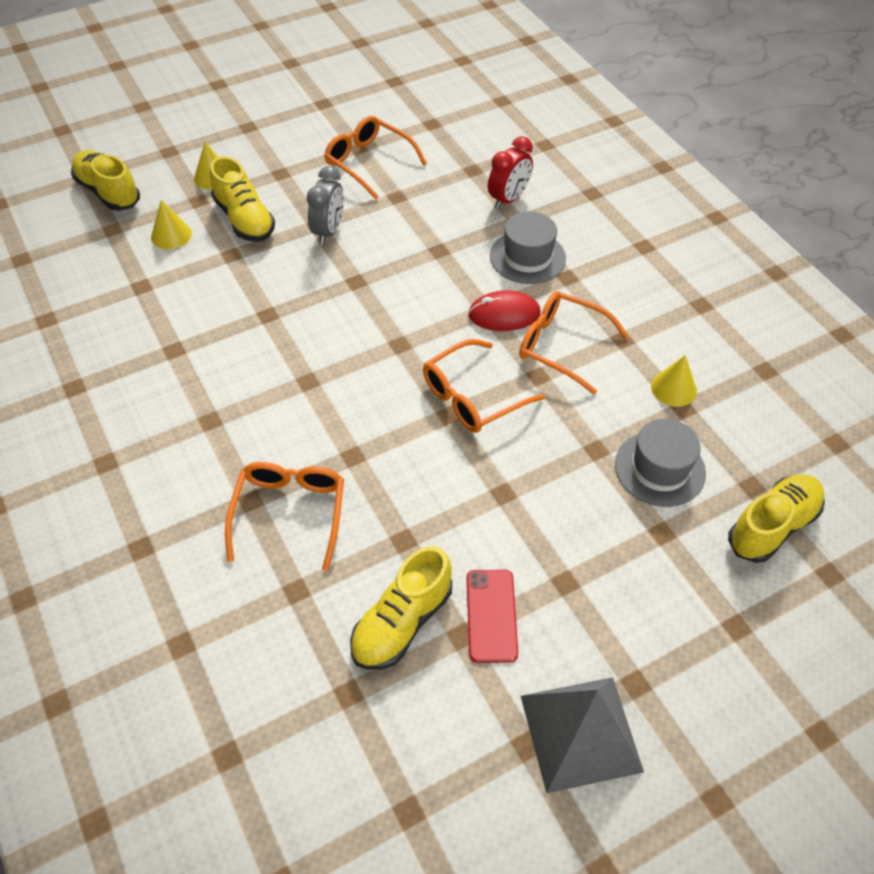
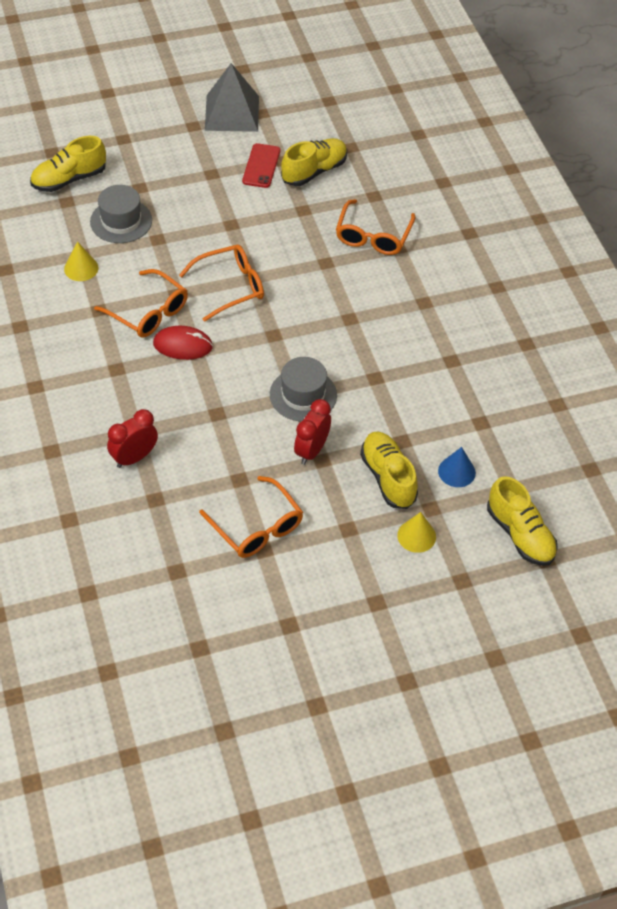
camera: 170 degrees left, 0 degrees up
(171, 235) = (456, 471): yellow cone -> blue cone
(328, 231) = (311, 450): grey clock -> red clock
(527, 257) = (142, 393): grey hat -> grey hat (303, 395)

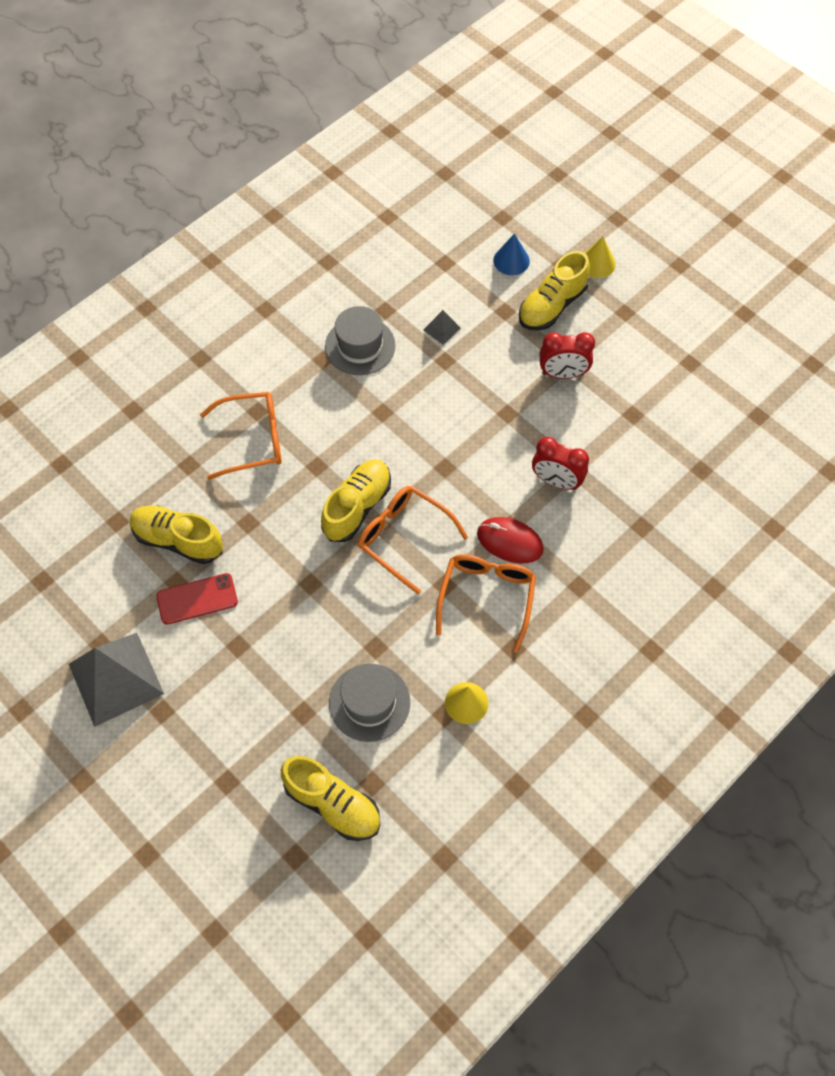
camera: 115 degrees left, 10 degrees up
(134, 457) = (670, 511): red clock -> red clock (556, 481)
(183, 345) = (509, 541): red mouse -> red mouse turned 45 degrees counterclockwise
(256, 527) = (672, 378): orange glasses -> none
(303, 395) = (503, 409): grey hat -> grey hat (360, 346)
(409, 389) = (442, 329): none -> grey pyramid
(520, 534) = (545, 197): yellow shoe -> yellow shoe (357, 507)

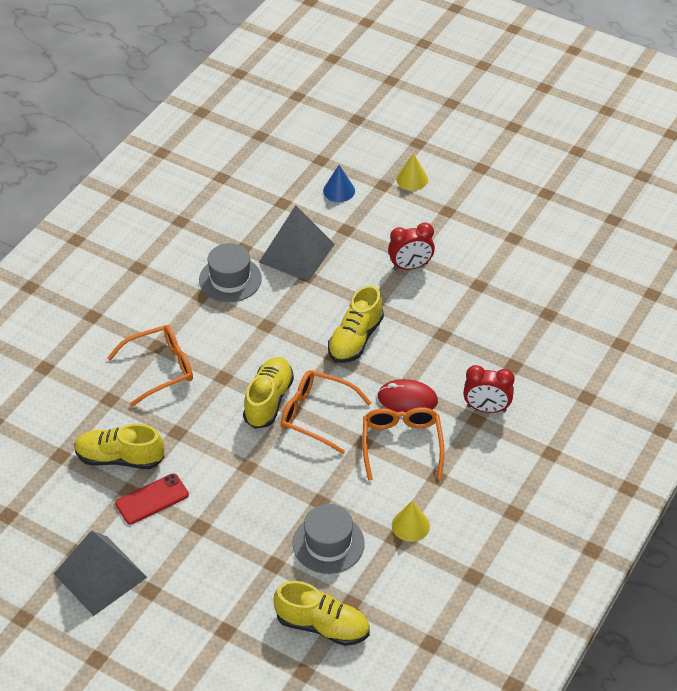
camera: 15 degrees left, 15 degrees down
(442, 329) = (296, 253): grey pyramid -> grey pyramid, size x2.37
(552, 306) = (384, 218): yellow shoe -> yellow shoe (355, 339)
(556, 481) = (431, 347): red clock -> red clock (486, 408)

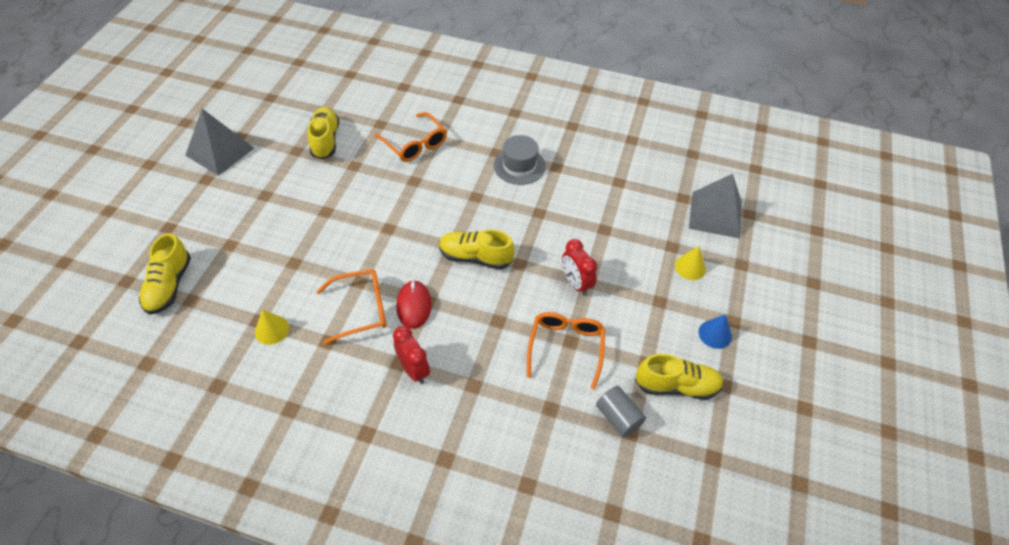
camera: 75 degrees right, 5 degrees up
(152, 499) = (289, 164): red phone -> none
(268, 400) = (395, 212): yellow shoe -> yellow shoe (676, 386)
(296, 253) = (563, 201): grey pyramid -> grey pyramid (715, 214)
(317, 415) = (384, 246): orange glasses -> orange glasses (566, 348)
(328, 543) = (251, 275): grey hat -> none
(339, 191) = (650, 216): blue cone -> blue cone (715, 334)
(486, 408) = (413, 370): red clock -> red clock turned 150 degrees clockwise
(565, 270) = (618, 417): none -> grey cylinder

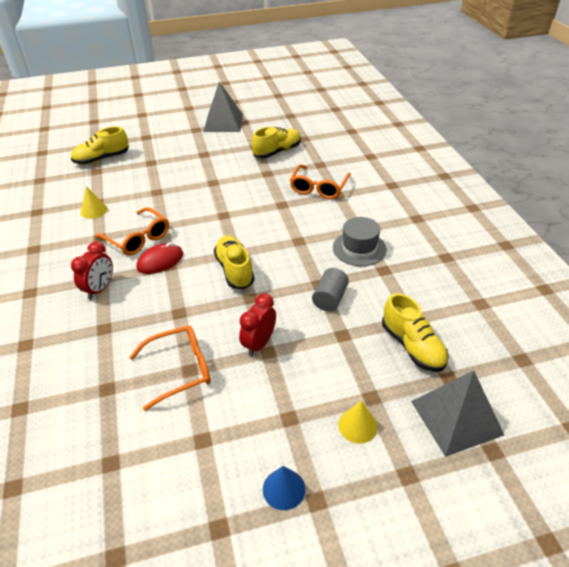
camera: 60 degrees right, 10 degrees down
(618, 417) = (123, 445): grey cylinder -> grey cylinder (330, 298)
(676, 386) = (190, 480): yellow shoe -> yellow shoe (412, 346)

